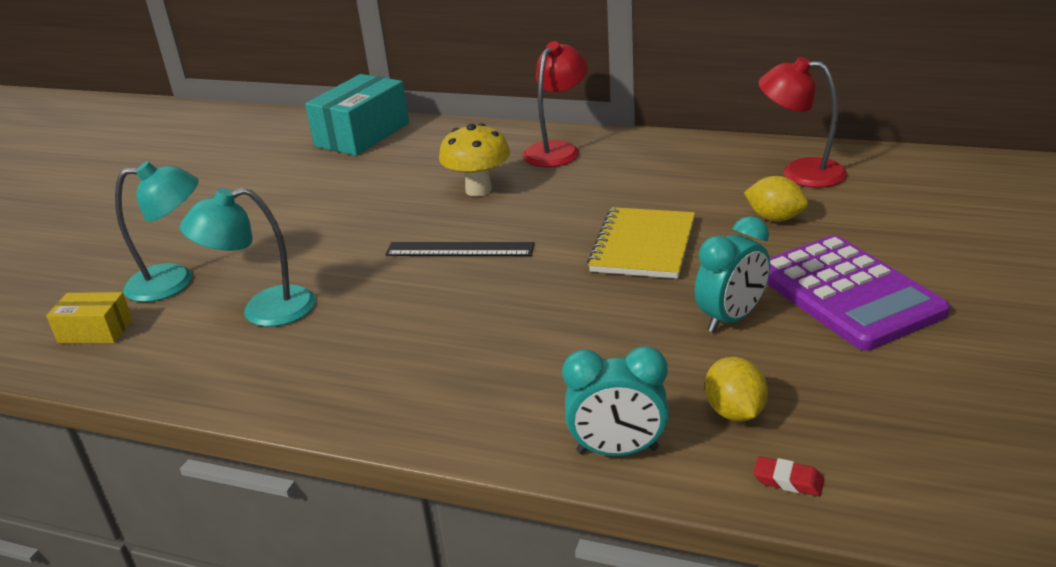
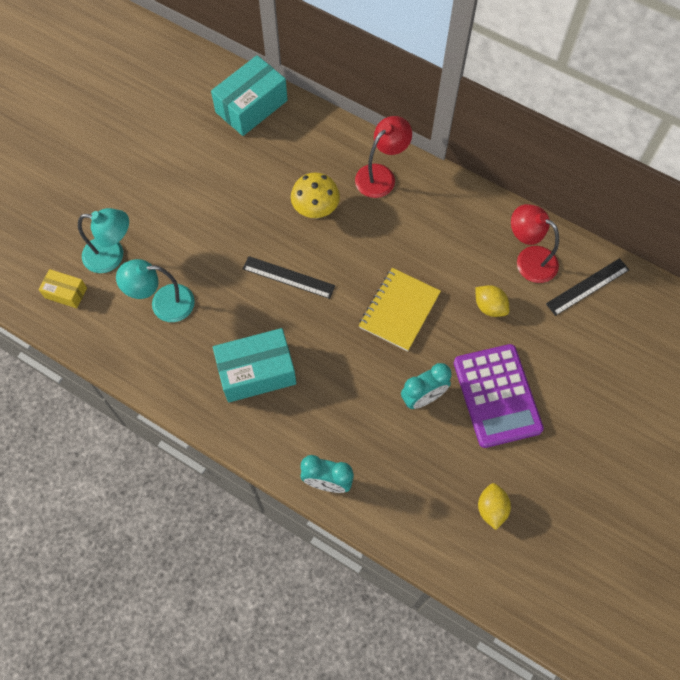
camera: 10 degrees right, 35 degrees up
(439, 348) = (256, 372): none -> turquoise box
(734, 412) = (394, 473): yellow lemon -> yellow lemon (491, 509)
(788, 481) = (400, 528): red eraser -> none
(898, 177) = (587, 286): none -> black ruler

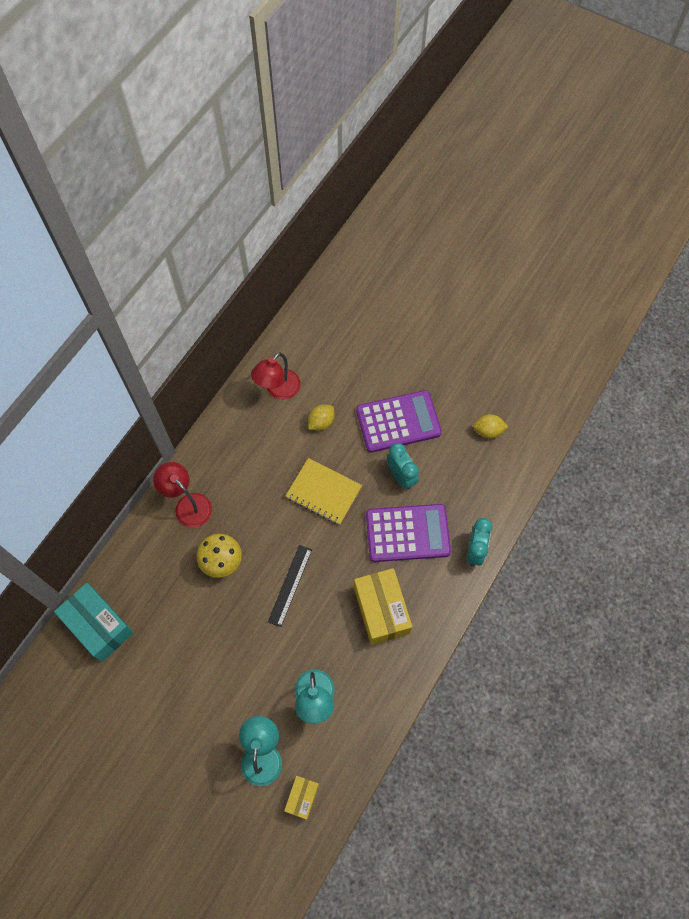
camera: 90 degrees left, 0 degrees up
(256, 372) = (381, 610): turquoise box -> yellow box
(349, 403) = (407, 533): none -> purple calculator
(587, 286) = (304, 350): black ruler -> none

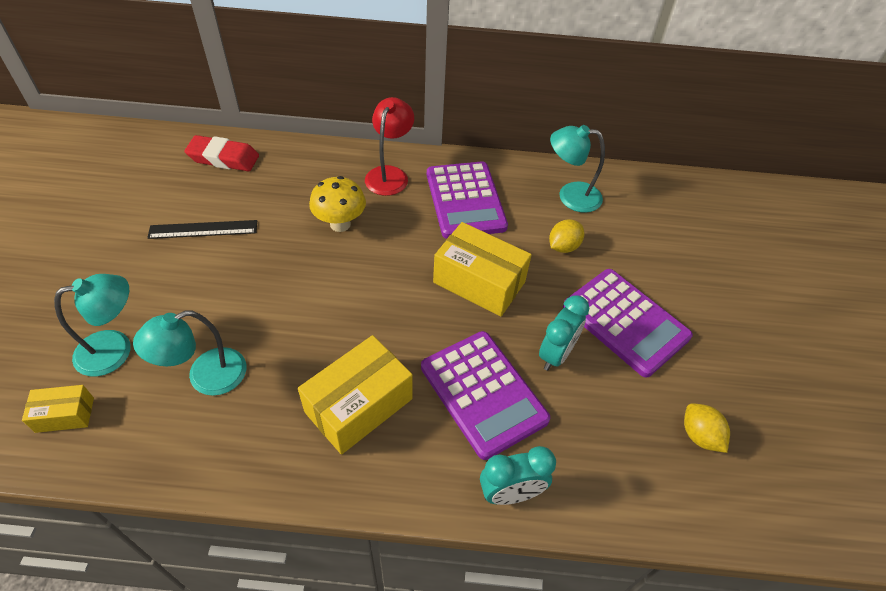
camera: 60 degrees right, 15 degrees down
(98, 626) = (223, 158): turquoise box -> red eraser
(244, 464) = (465, 200): none -> purple calculator
(278, 390) = (570, 196): red lamp -> turquoise lamp
(290, 585) = (344, 294): black ruler -> black ruler (203, 229)
(321, 422) = (563, 246): yellow lemon -> yellow lemon turned 60 degrees counterclockwise
(323, 492) = (479, 282): yellow notebook -> yellow box

